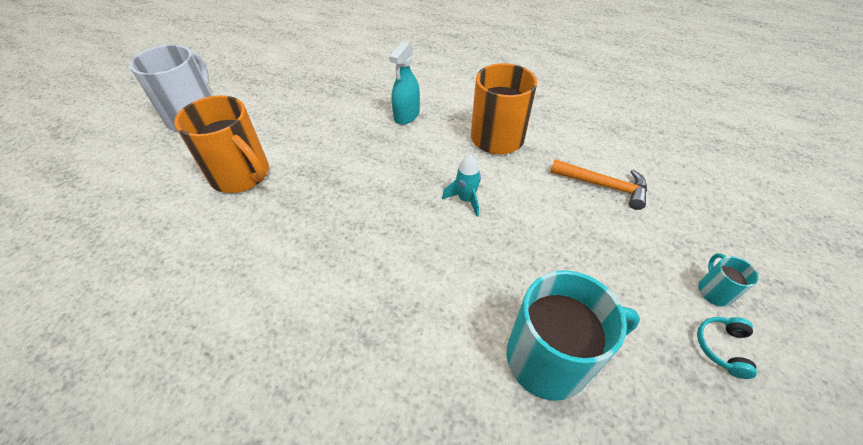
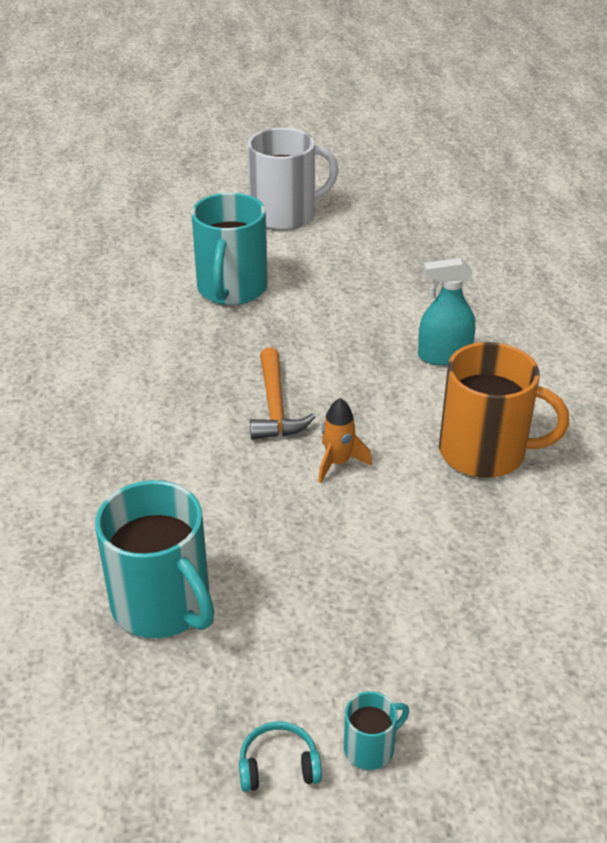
camera: 60 degrees right, 10 degrees down
(241, 175) = (231, 289): orange mug -> turquoise mug
(465, 200) = (338, 463): turquoise rocket -> orange rocket
(603, 186) = (483, 587): orange hammer -> orange hammer (275, 406)

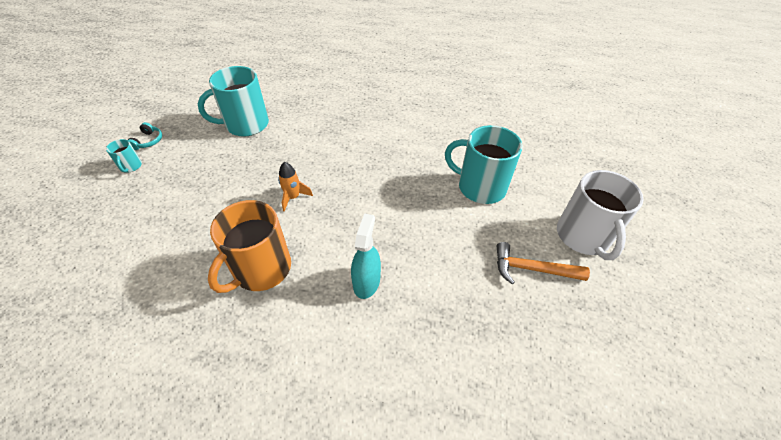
camera: 105 degrees right, 10 degrees up
(275, 406) = (353, 183): orange hammer -> orange hammer (532, 269)

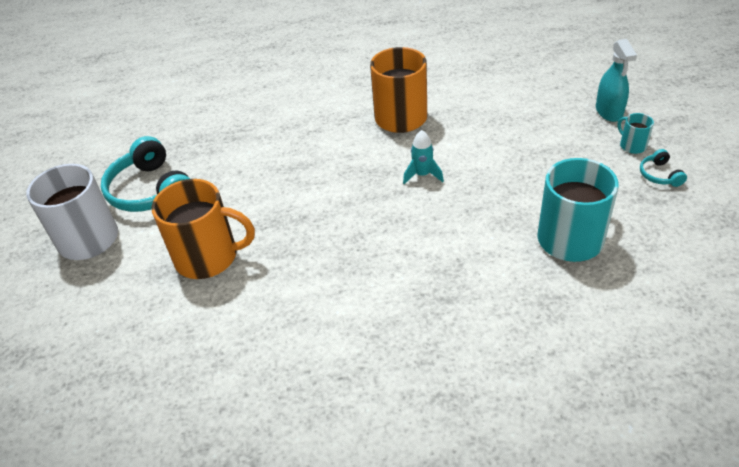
camera: 165 degrees right, 5 degrees down
(293, 197) = (422, 175): orange rocket -> turquoise rocket
(366, 282) = (304, 136): turquoise spray bottle -> turquoise spray bottle (609, 111)
(480, 187) = (208, 257): turquoise mug -> orange mug
(532, 269) = (151, 191): orange hammer -> turquoise headphones

